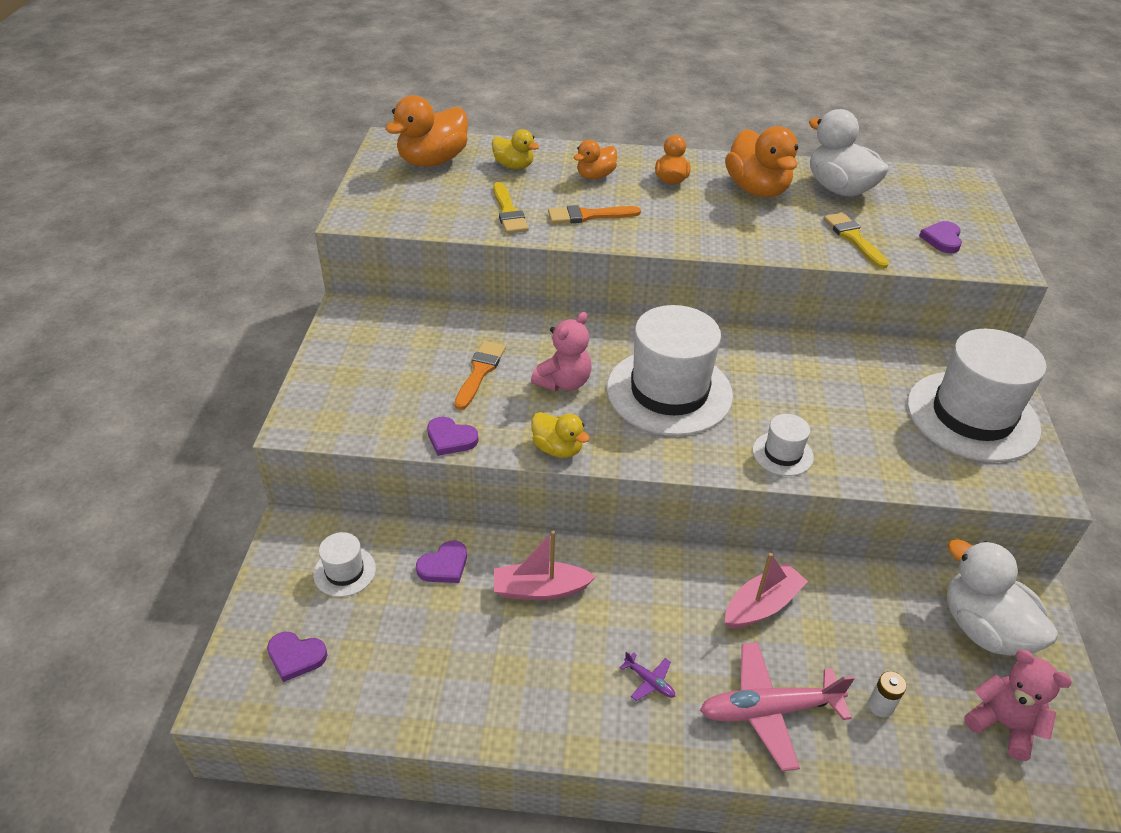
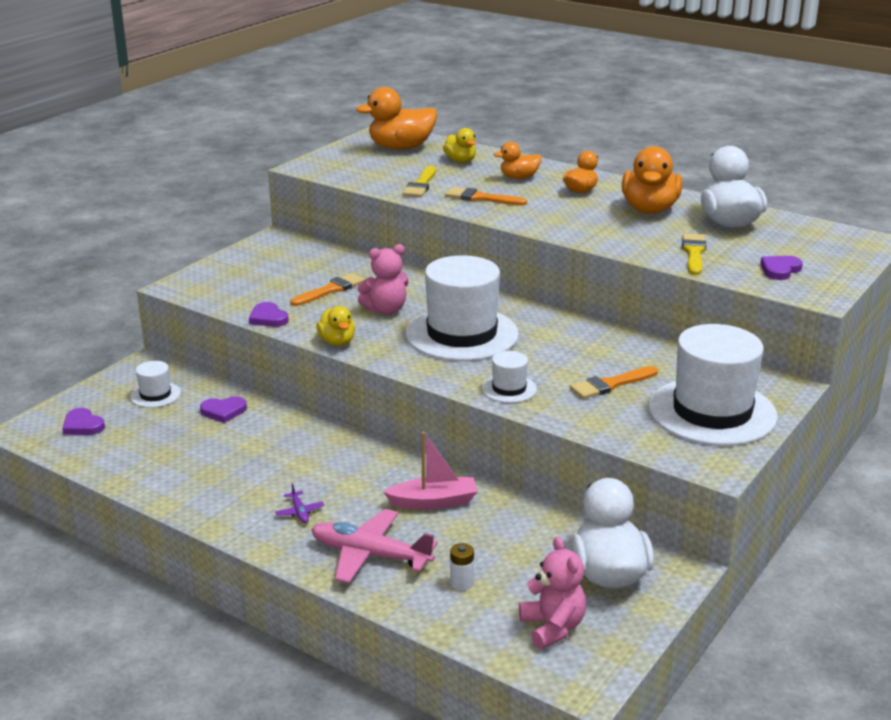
camera: 30 degrees right, 15 degrees down
(540, 589) = (276, 443): pink boat -> none
(861, 412) = (610, 384): none -> orange brush

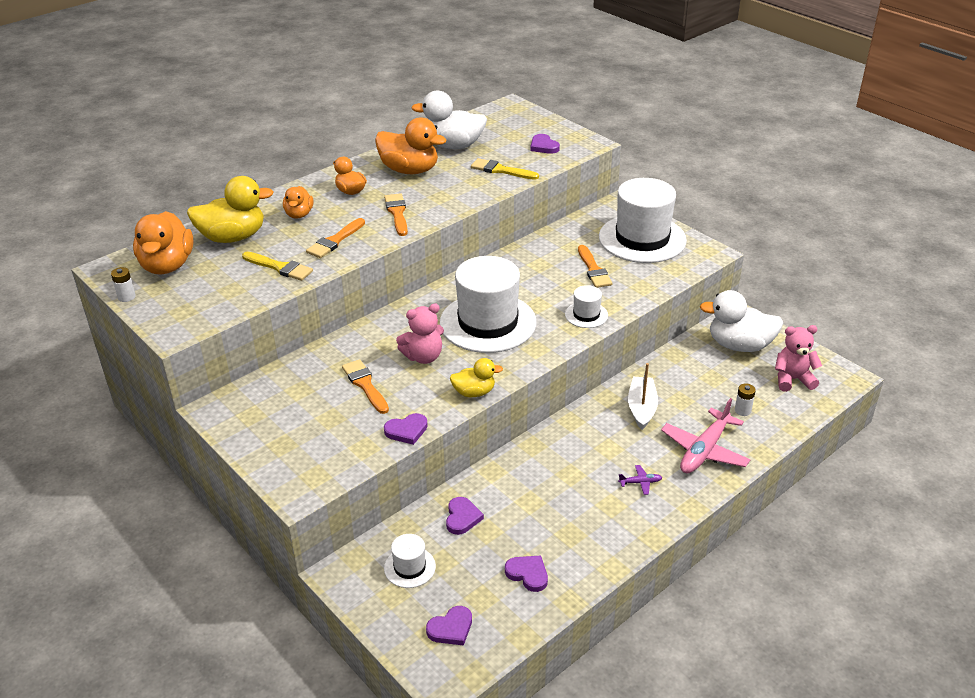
camera: 75 degrees left, 10 degrees up
(151, 456) = (528, 574): none -> purple heart
(347, 144) = (126, 297): none -> white battery
(386, 310) = (423, 357): pink teddy bear -> pink teddy bear turned 75 degrees clockwise
(433, 502) = (641, 408): pink boat -> white boat
(460, 161) = (233, 237): yellow duck -> yellow duck, size x1.77
(553, 216) = (397, 213): none -> orange brush

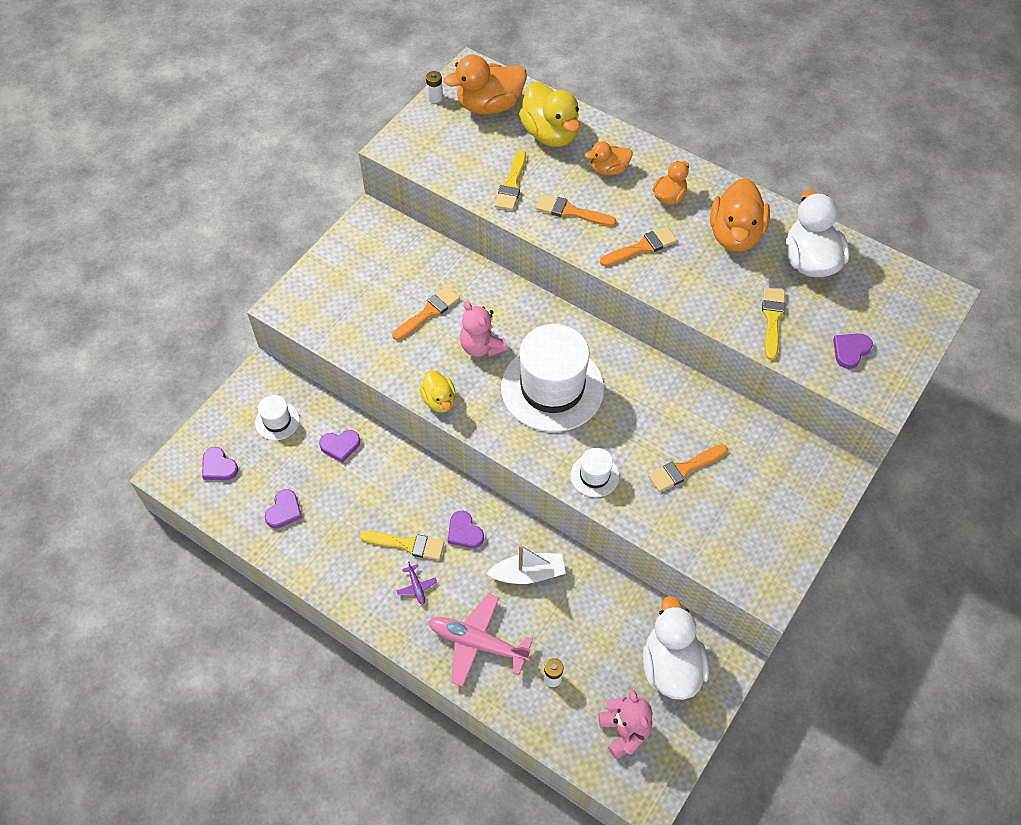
camera: 75 degrees right, 20 degrees up
(406, 430) = (374, 361): purple heart -> purple heart (464, 532)
(593, 482) = (407, 544): none -> yellow brush
(642, 239) = (771, 511): white hat -> none

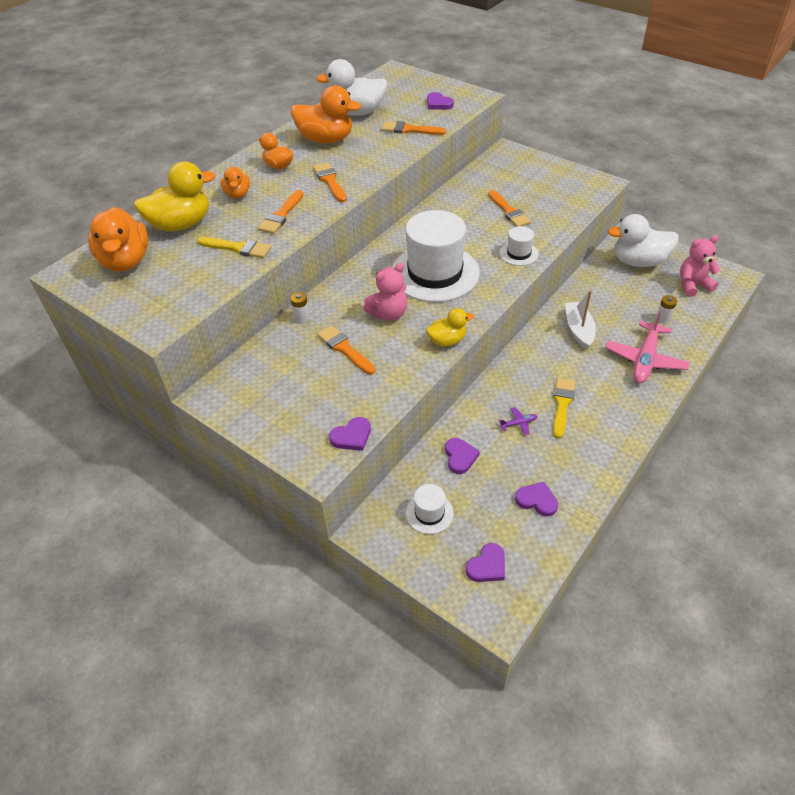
camera: 85 degrees left, 10 degrees down
(416, 587) = (602, 397): purple plane -> purple plane (518, 423)
(435, 97) = (95, 298): white battery -> white battery (302, 318)
(464, 532) = (545, 367): purple heart -> purple heart (352, 436)
(772, 319) = (409, 130): yellow brush -> orange brush

